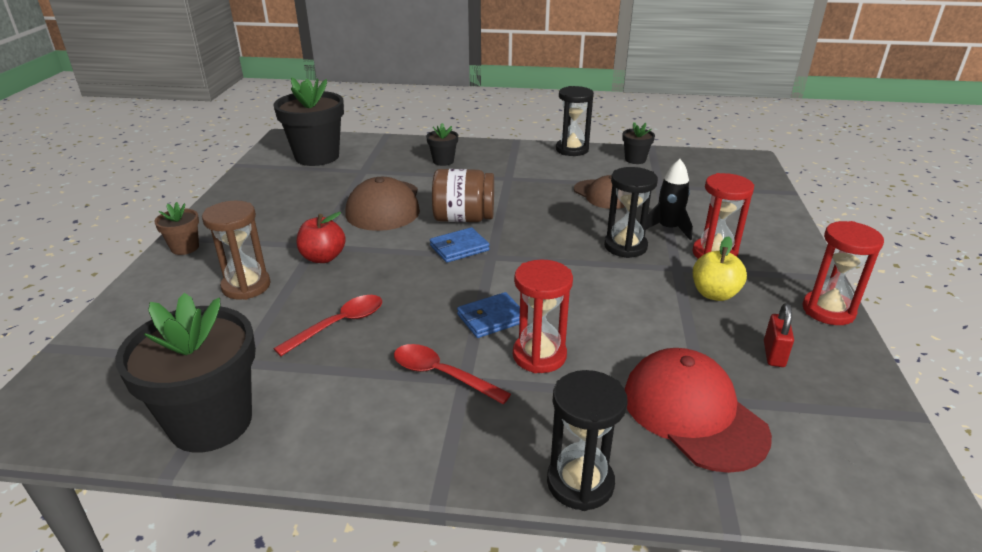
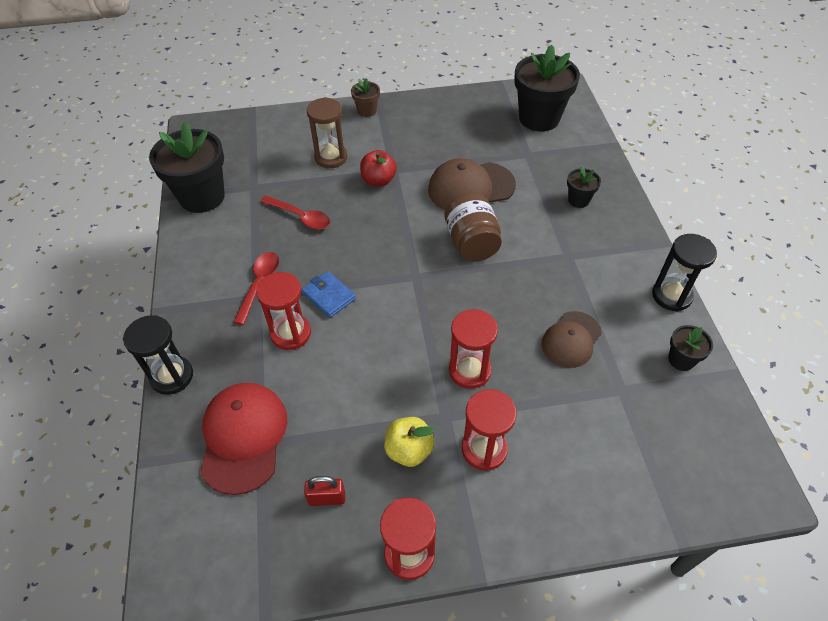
camera: 75 degrees right, 20 degrees up
(459, 248) = (421, 253): blue wallet -> none
(625, 246) = (469, 371): black hourglass -> red hourglass
(668, 229) = (521, 404): black rocket -> none
(693, 413) = (243, 437): red cap -> red cap turned 45 degrees counterclockwise

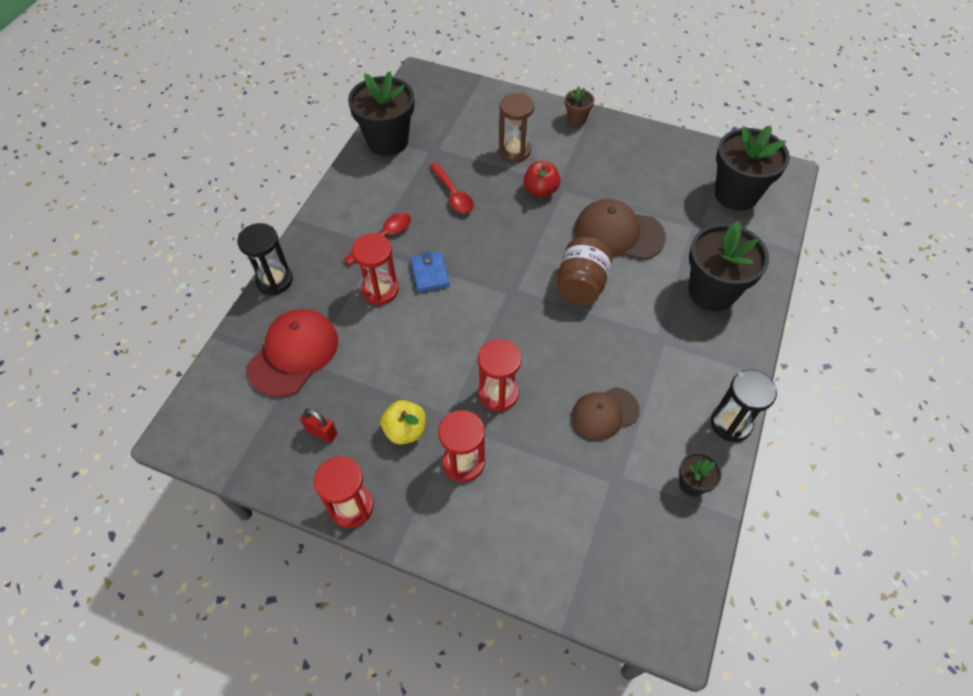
camera: 30 degrees right, 5 degrees up
(578, 200) = (712, 291): black flower pot -> black flower pot, size x2.11

